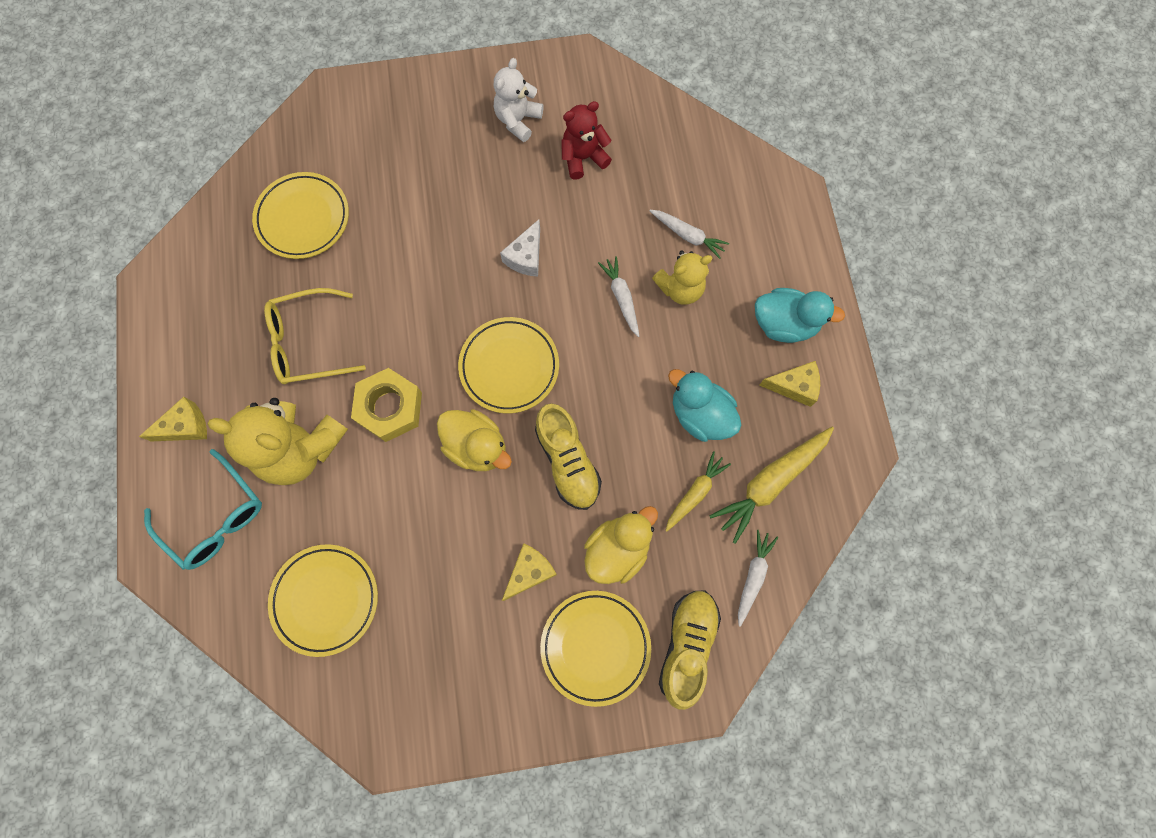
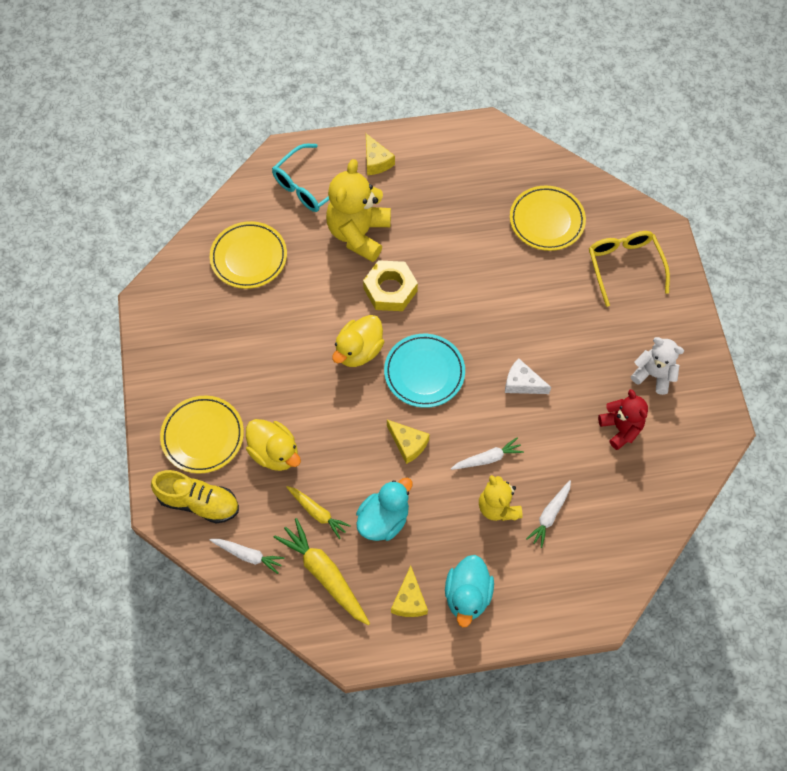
camera: 90 degrees right, 10 degrees down
(308, 343) = (441, 232): yellow glasses -> yellow glasses (624, 266)
(509, 367) = (424, 372): yellow plate -> turquoise plate
(529, 572) = (261, 390): yellow cheese -> yellow cheese (408, 444)
(567, 461) = (345, 416): yellow shoe -> none

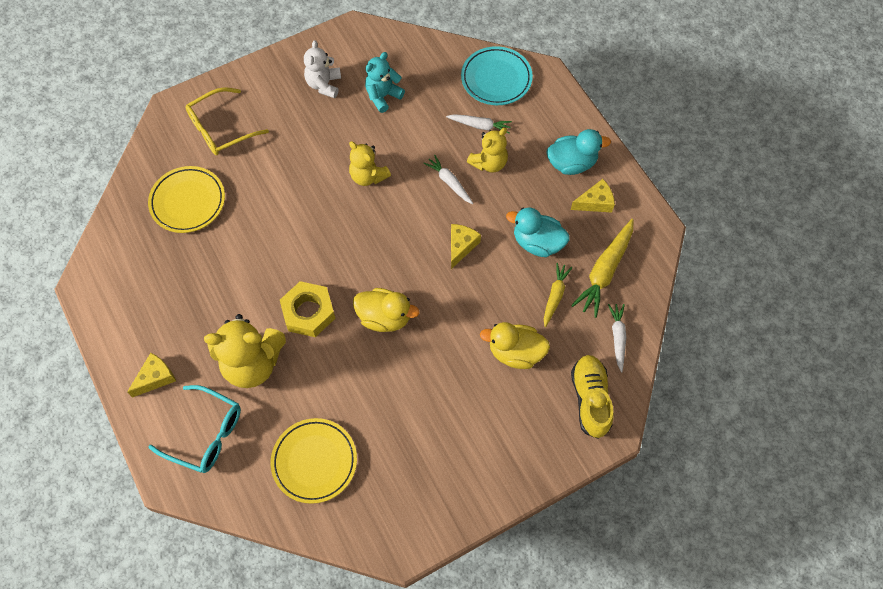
camera: 110 degrees left, 0 degrees up
(203, 436) = (526, 423): yellow plate -> none
(275, 453) = (515, 352): yellow duck -> yellow duck turned 105 degrees counterclockwise
(424, 372) = (386, 255): turquoise plate -> turquoise plate (496, 79)
(522, 383) = (368, 176): white cheese -> yellow teddy bear
(620, 428) = (383, 96): red teddy bear -> turquoise teddy bear

